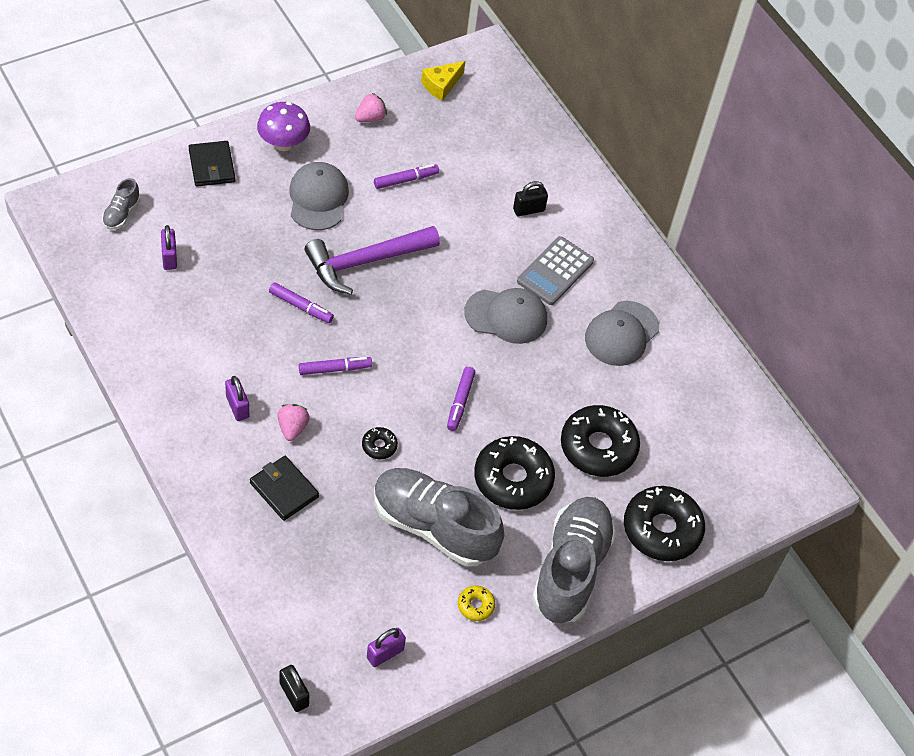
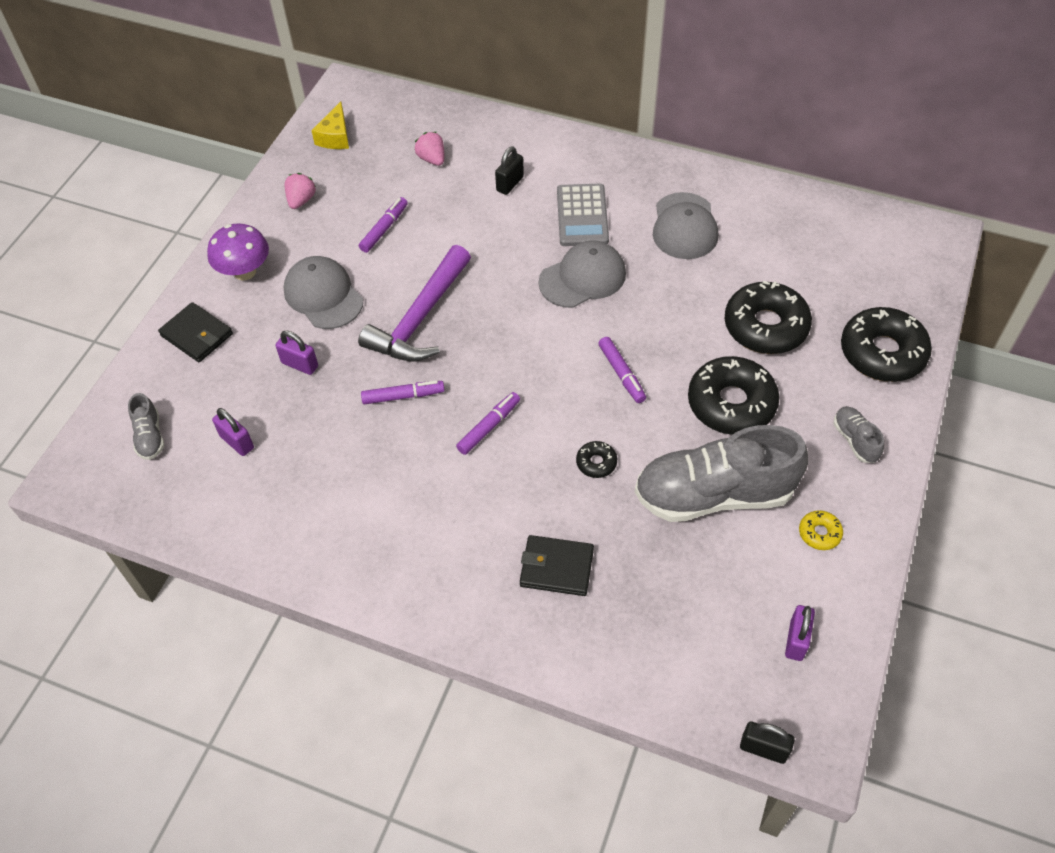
camera: 30 degrees left, 0 degrees up
(237, 407) = (437, 527): purple padlock -> purple padlock (300, 364)
(292, 428) = (506, 506): pink strawberry -> pink strawberry (432, 159)
(571, 569) = (855, 440): grey shoe -> grey shoe, size x0.43

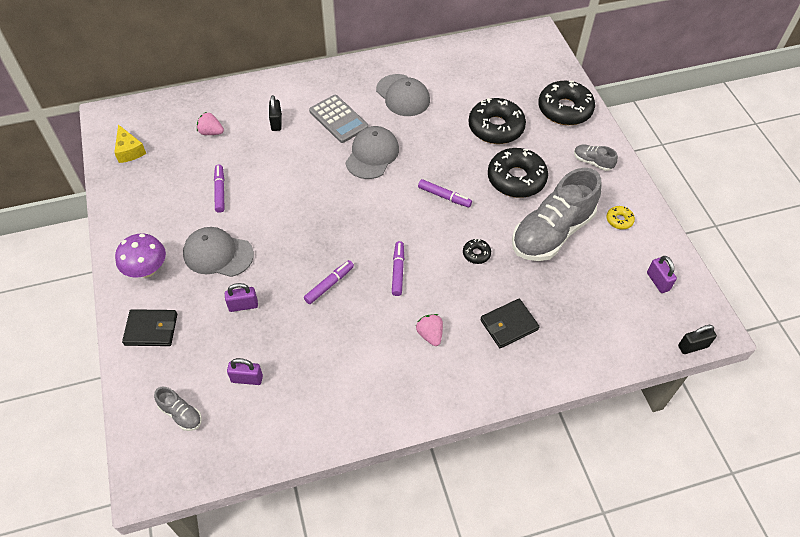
camera: 40 degrees left, 0 degrees up
(301, 200) = (144, 203): pink strawberry -> pink strawberry (430, 334)
(420, 319) = (296, 233): purple hammer -> none

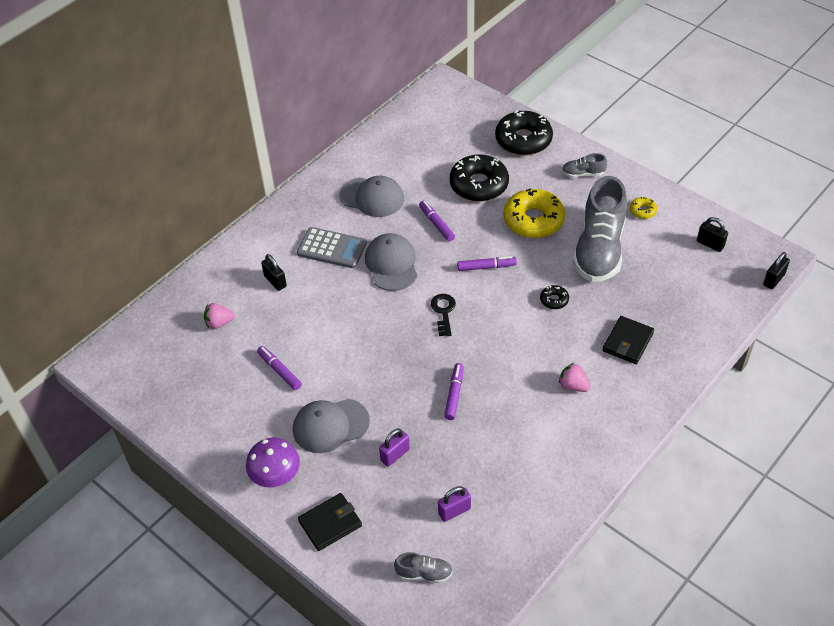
camera: 30 degrees left, 5 degrees down
(129, 150) = (152, 382): yellow cheese -> none
(379, 214) = (443, 312): none -> black key
(398, 271) = (502, 350): purple marker -> purple marker (436, 224)
(516, 179) = (533, 220): black donut -> yellow donut
(657, 281) = (710, 244): purple padlock -> black padlock

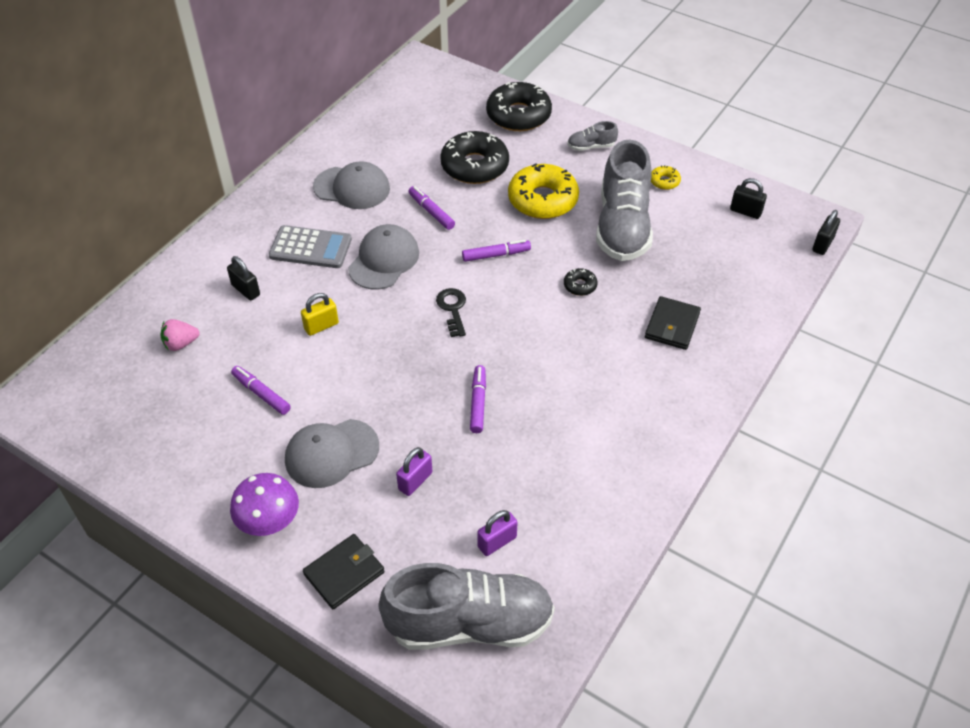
camera: 10 degrees left, 0 degrees up
(333, 317) = (321, 326): none -> yellow padlock
(391, 264) = (384, 260): grey cap -> grey cap turned 45 degrees clockwise
(424, 573) = (470, 623): grey shoe -> grey shoe, size x2.35
(573, 386) = (617, 380): pink strawberry -> none

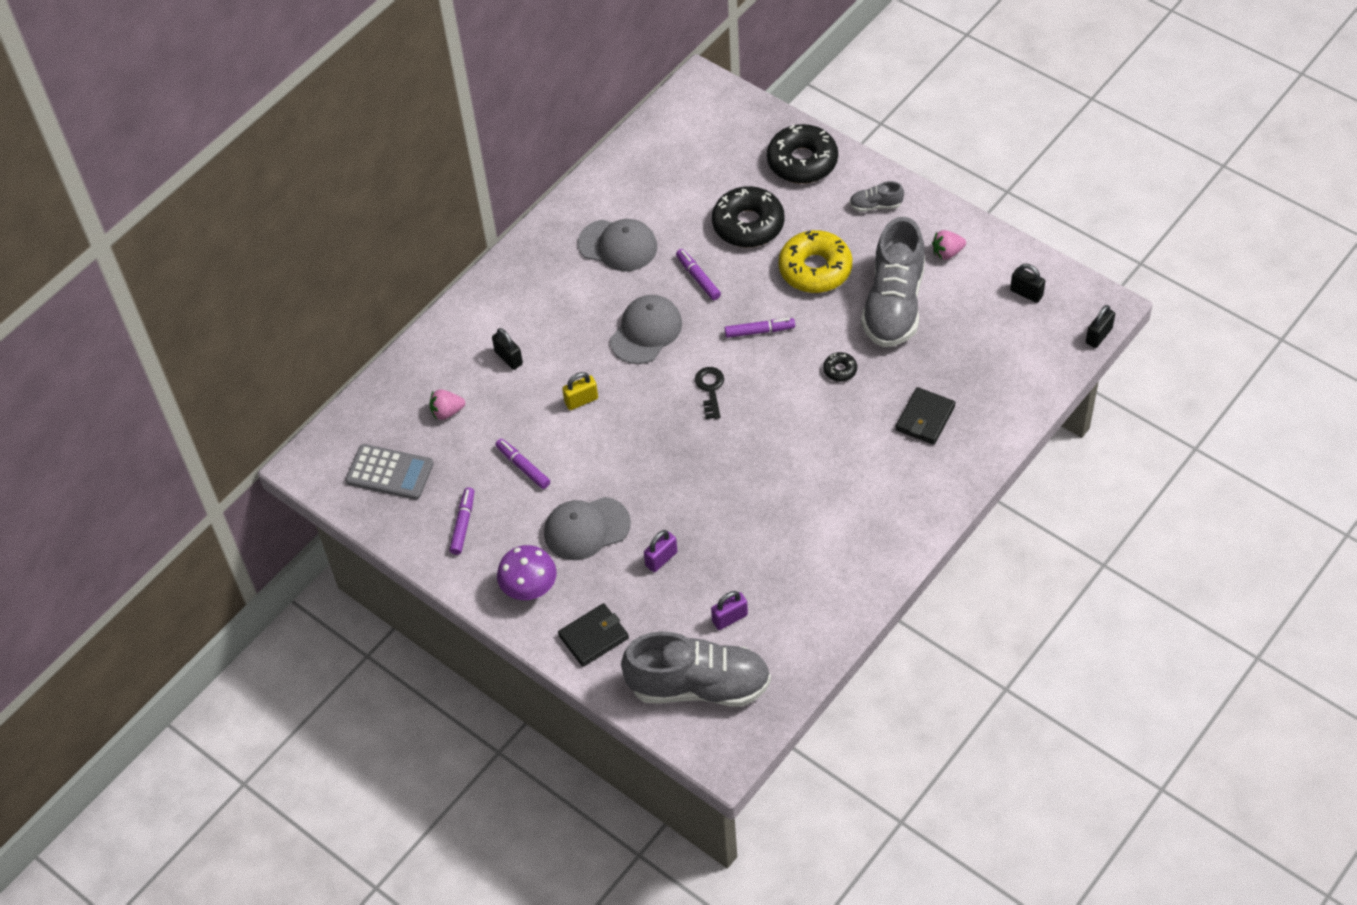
camera: 10 degrees right, 5 degrees up
(310, 248) = (573, 314): grey calculator -> grey calculator (390, 472)
(478, 402) = (725, 487): purple marker -> purple marker (463, 524)
(664, 181) = (947, 253): yellow donut -> pink strawberry

